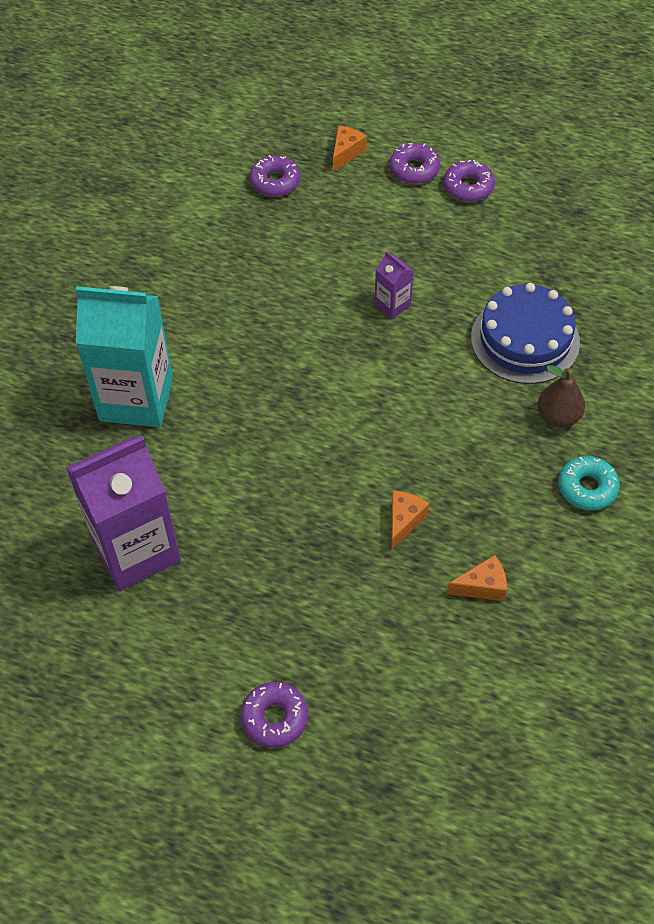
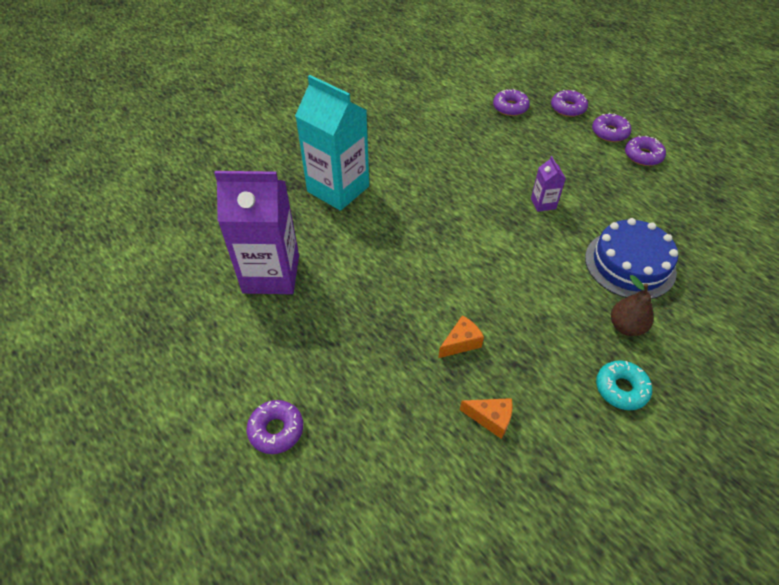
camera: 30 degrees right, 5 degrees down
(346, 153) = (568, 108): orange cheese -> purple donut

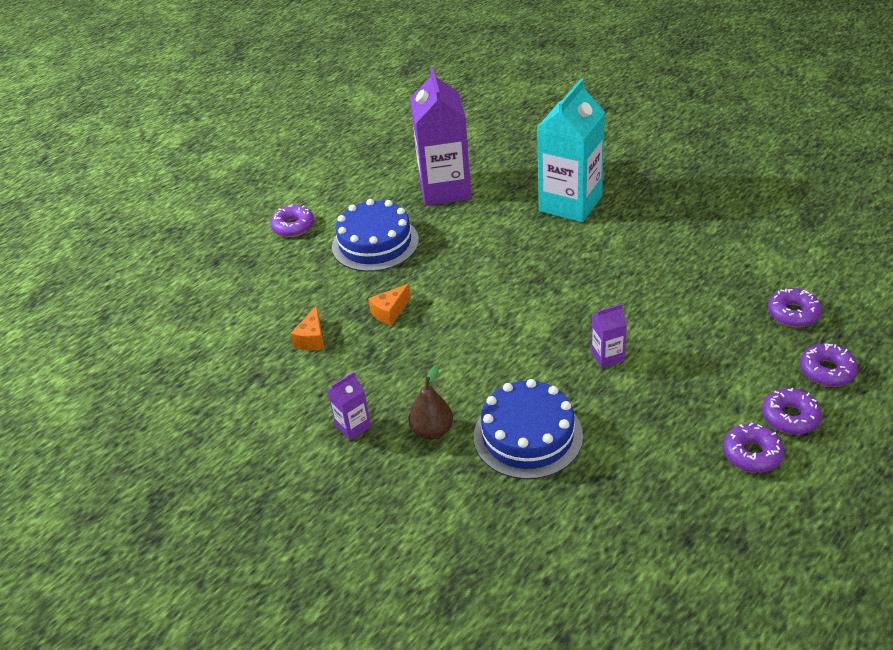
camera: 85 degrees right, 10 degrees down
(342, 345) = (375, 243): none -> blue cake
(461, 343) = (390, 312): orange cheese -> orange cheese turned 90 degrees clockwise
(621, 389) = (353, 426): turquoise donut -> purple carton

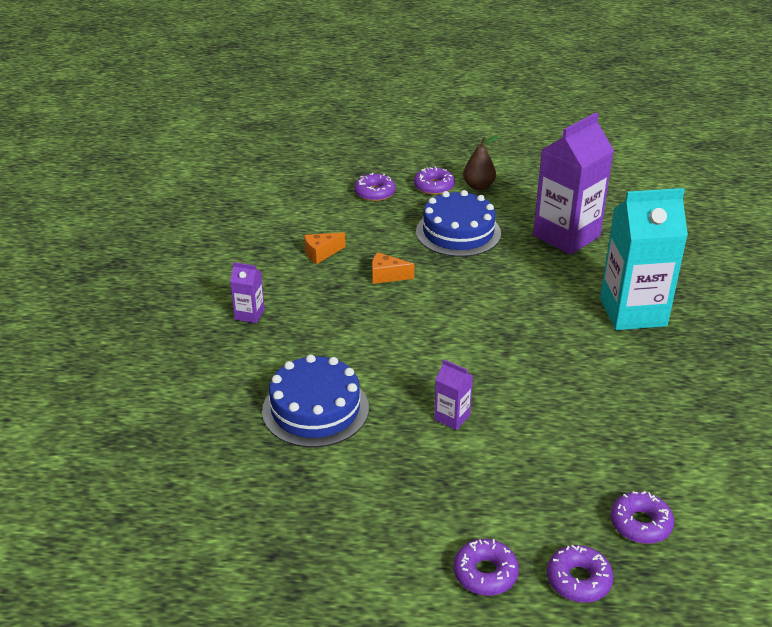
camera: 50 degrees right, 5 degrees down
(432, 431) = (277, 355): brown pear -> brown pear (478, 186)
(752, 454) = (412, 562): purple donut -> purple donut (374, 193)

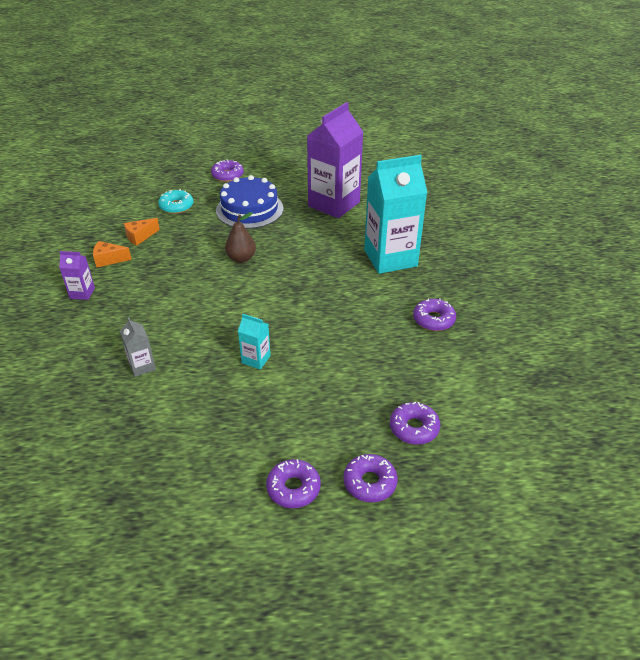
camera: 10 degrees left, 5 degrees up
(315, 409) = (142, 366): blue cake -> grey carton
(367, 220) = (176, 206): none -> turquoise donut
(374, 193) = (181, 184): purple donut -> purple donut (433, 320)
(387, 276) = (195, 249): orange cheese -> orange cheese (109, 260)
(452, 417) = (256, 359): purple carton -> turquoise carton
(478, 186) = (263, 172): brown pear -> brown pear (241, 258)

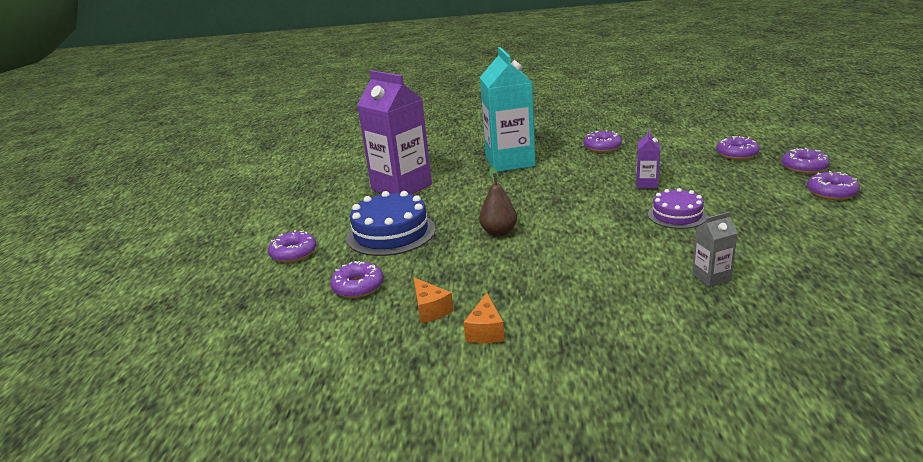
camera: 80 degrees left, 15 degrees down
(82, 293) = (570, 345): purple carton -> purple carton (646, 184)
(176, 206) = (358, 287): turquoise donut -> purple donut
(256, 359) = (677, 215): turquoise carton -> purple cake

